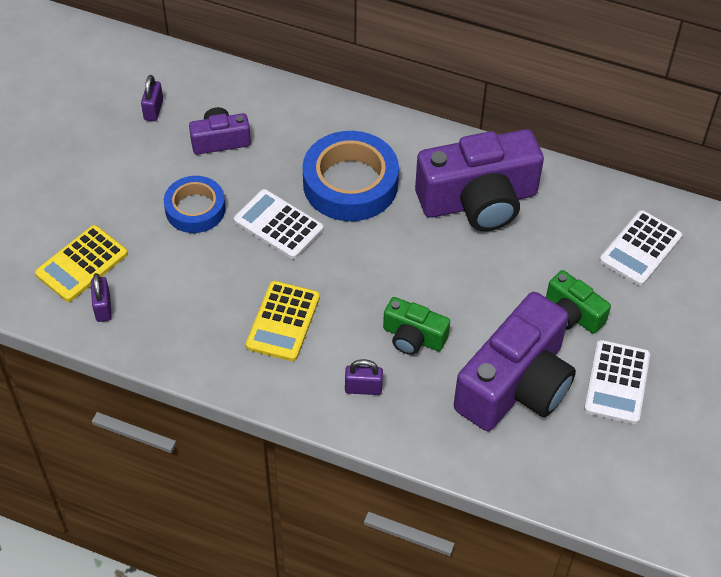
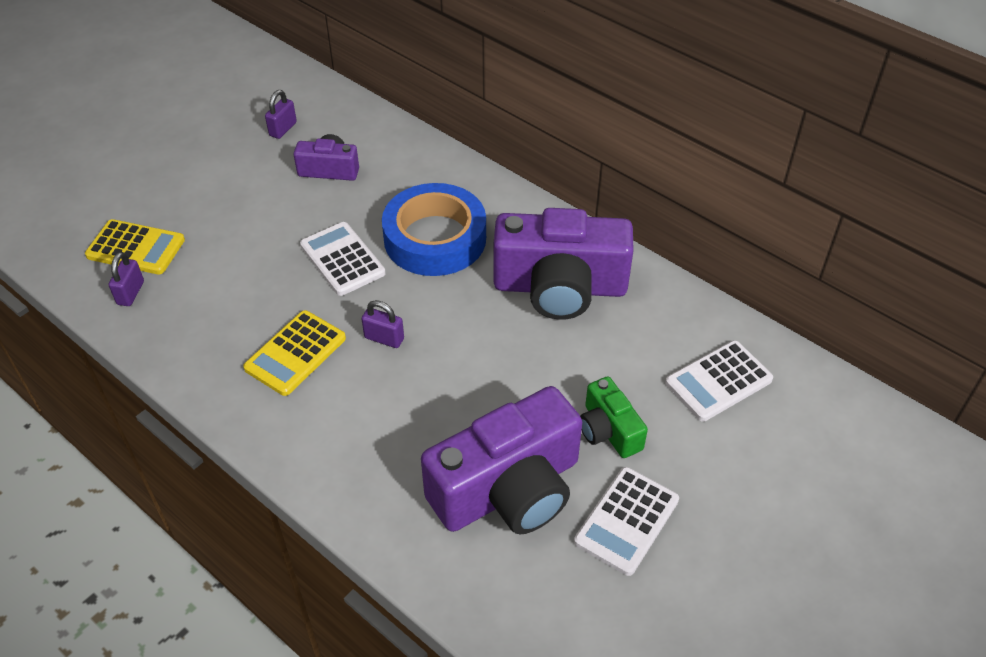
camera: 20 degrees right, 5 degrees down
(82, 264) = (136, 248): yellow calculator -> yellow calculator turned 135 degrees counterclockwise
(195, 209) = (270, 225): blue tape -> none
(363, 388) = (341, 445): purple padlock -> purple padlock (384, 338)
(413, 337) = (421, 406): green camera -> none

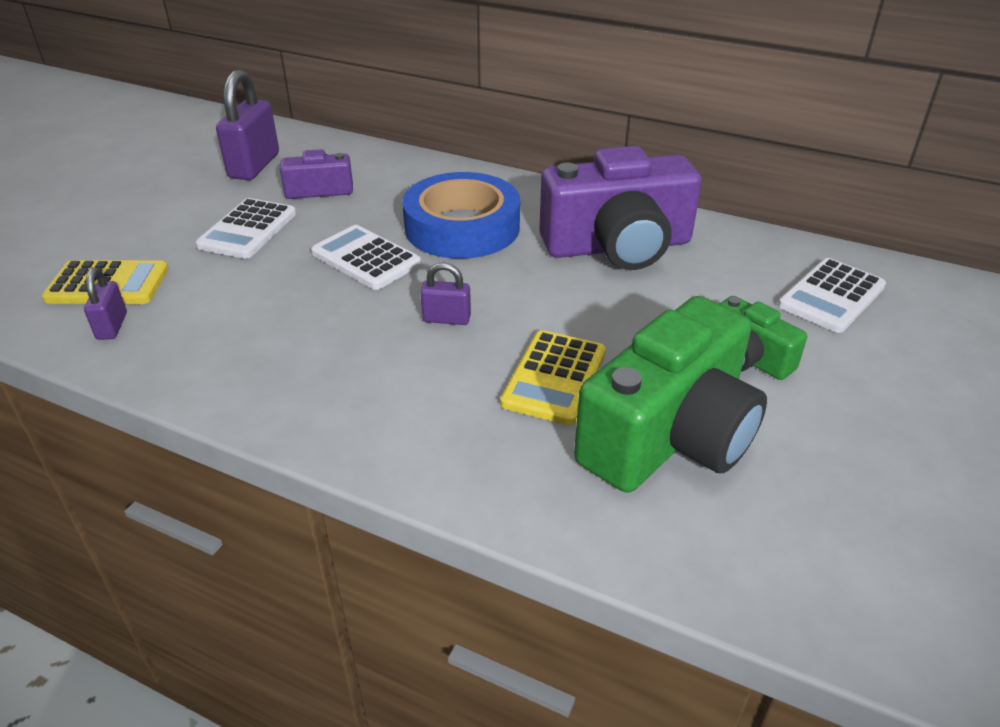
camera: 15 degrees left, 10 degrees down
(283, 129) = (254, 166): purple padlock -> purple padlock, size x1.89
(295, 353) = (345, 350): yellow calculator -> yellow calculator (554, 378)
(508, 489) = (670, 435): purple camera -> green camera
(626, 521) = (825, 440): white calculator -> white calculator (248, 230)

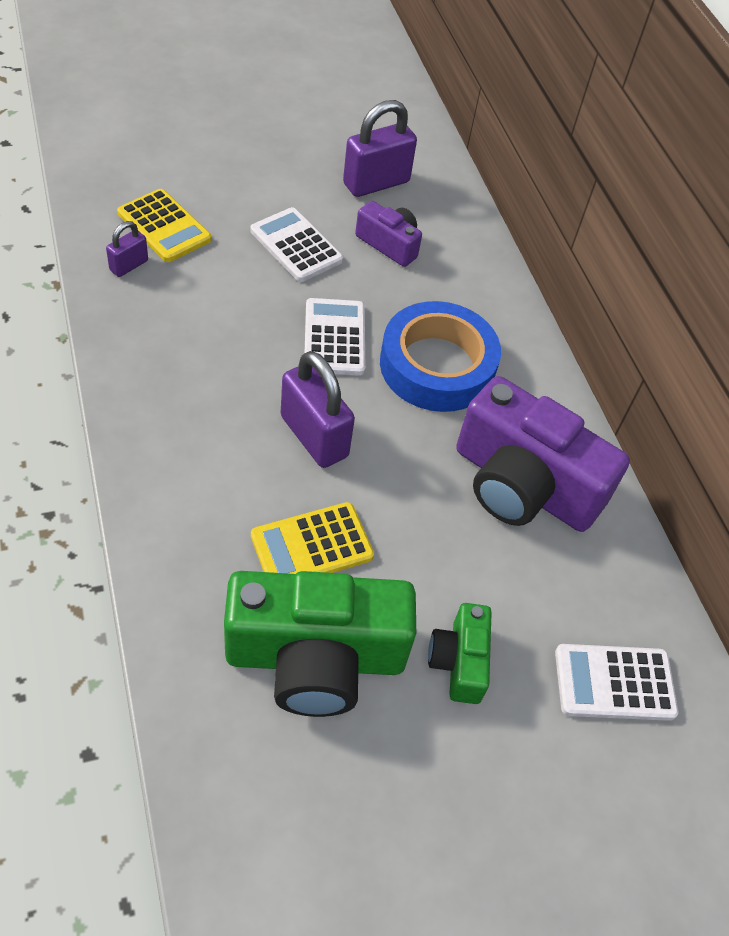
camera: 40 degrees right, 15 degrees up
(248, 230) = (296, 246): white calculator -> white calculator turned 75 degrees clockwise
(446, 319) = (314, 436): purple padlock -> purple padlock, size x1.89

